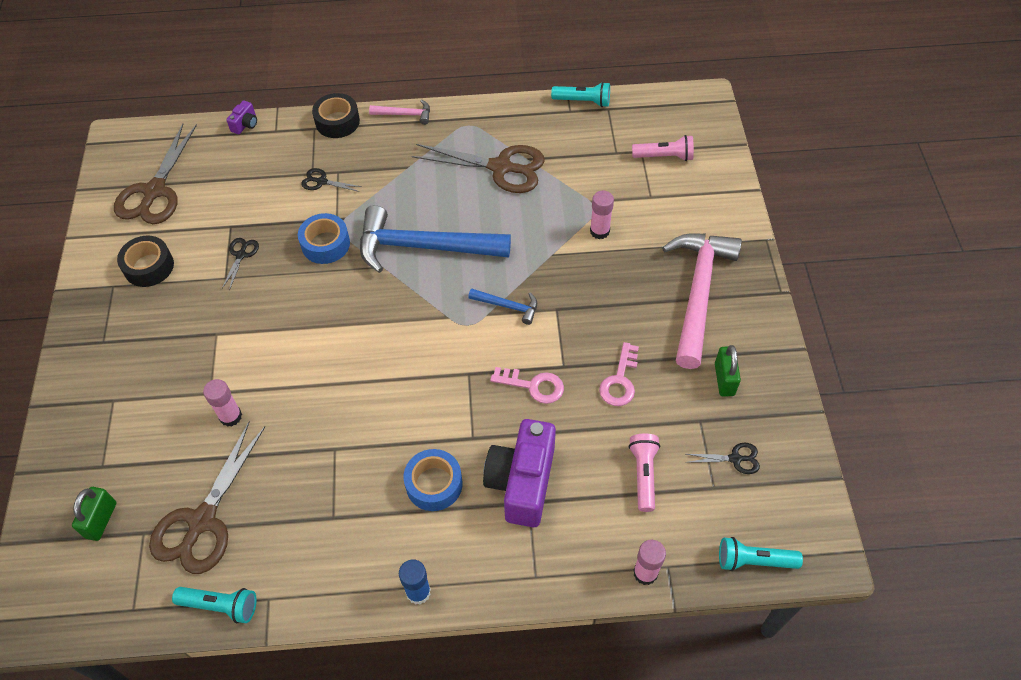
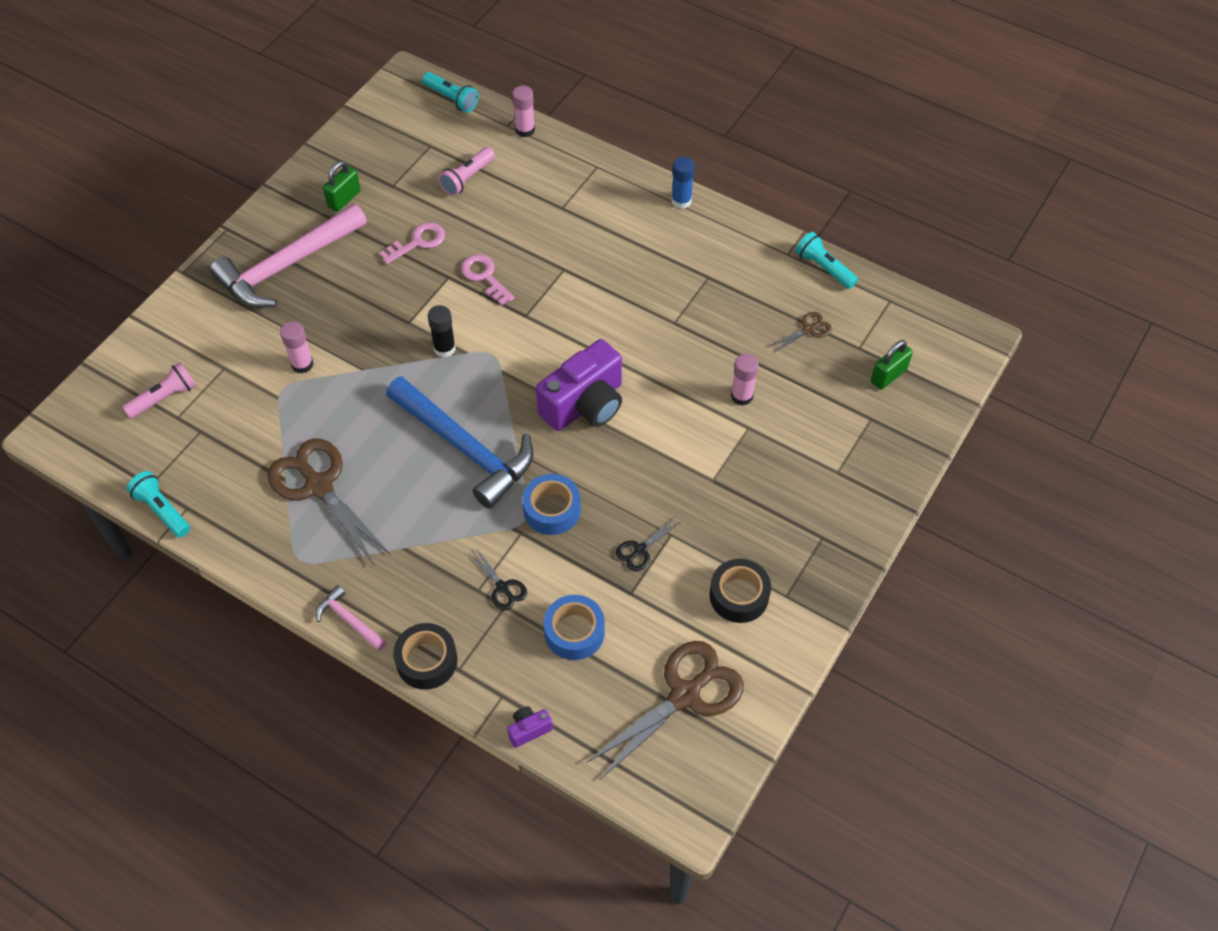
camera: 145 degrees left, 0 degrees up
(202, 521) = (808, 330): brown scissors -> brown scissors, size x0.45
(434, 484) = (618, 256): blue tape -> blue tape (574, 632)
(507, 306) = (444, 348): blue hammer -> black glue stick
(522, 482) = (555, 221): purple camera -> purple camera (585, 404)
(664, 156) = (164, 398): pink flashlight -> pink flashlight turned 105 degrees clockwise
(735, 459) = (397, 152): black scissors -> none

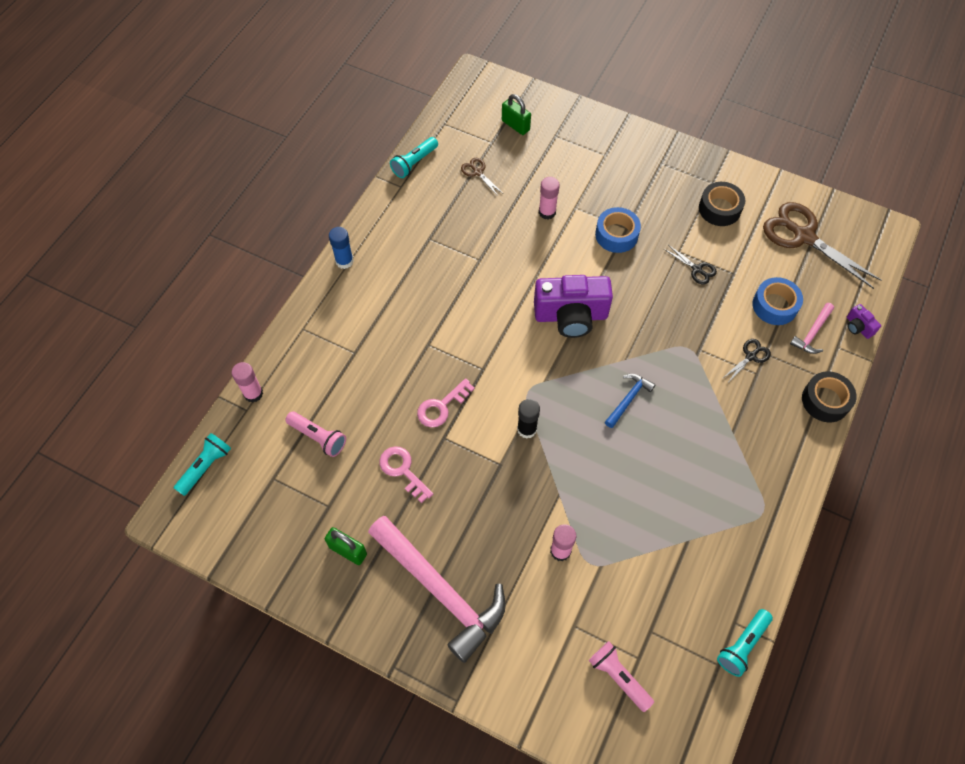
camera: 95 degrees left, 5 degrees up
(319, 486) = (688, 510): brown scissors -> none
(349, 620) = (807, 462): pink hammer -> pink hammer (812, 333)
(465, 448) = (628, 399): blue hammer -> blue hammer, size x0.45
(552, 510) = (674, 330): blue tape -> blue tape (616, 235)
(585, 404) = (571, 316): purple camera -> purple camera turned 135 degrees clockwise

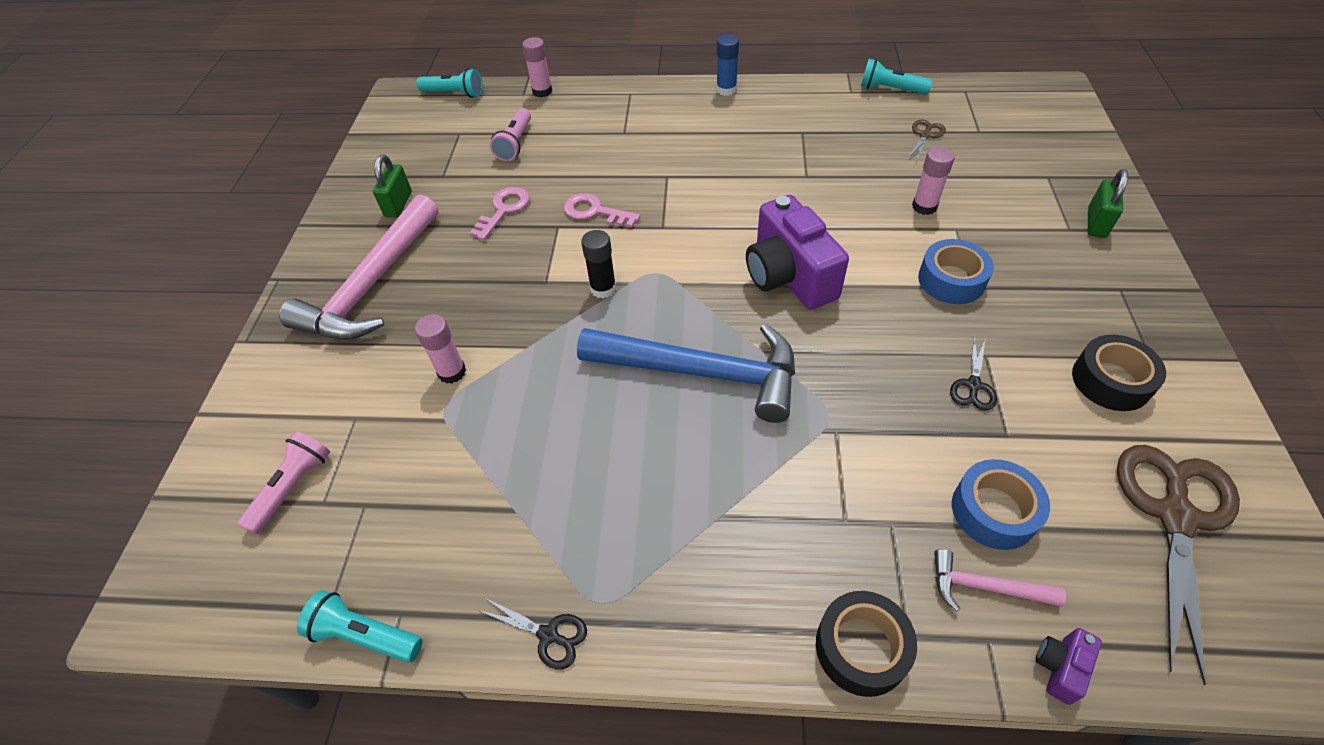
camera: 70 degrees right, 10 degrees down
(515, 125) = (1025, 140): green padlock -> green padlock (1096, 223)
(628, 399) = (701, 372): blue hammer -> blue hammer, size x2.24
(750, 356) = (871, 503): black scissors -> black scissors (548, 635)

